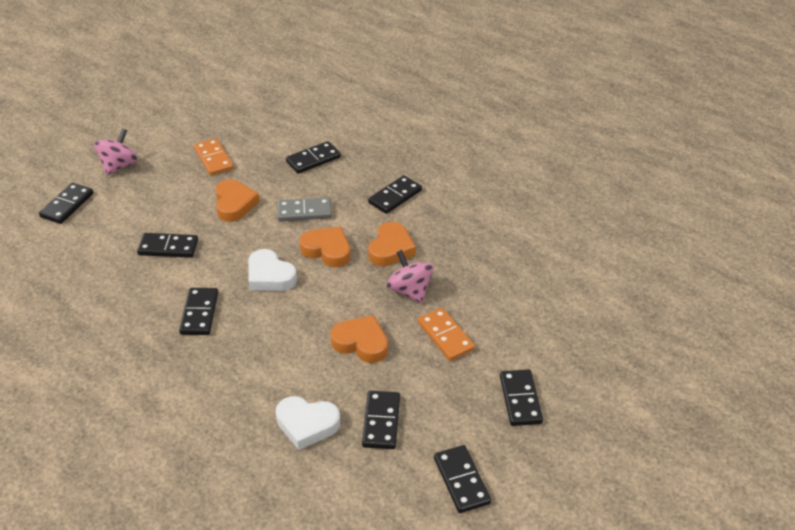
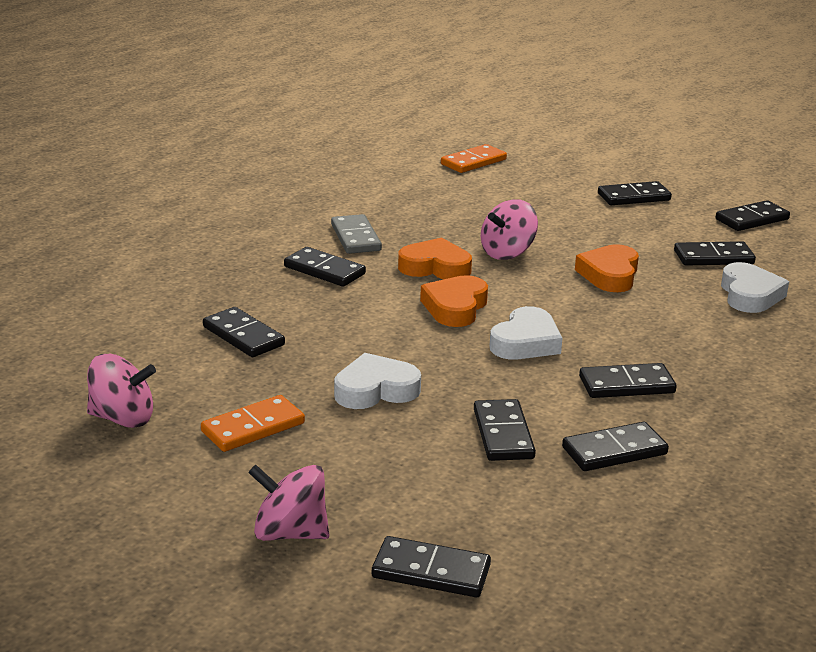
camera: 100 degrees left, 15 degrees down
(131, 290) = (614, 451): none -> black domino
(234, 204) = (375, 390): orange heart -> white heart
(239, 119) = (123, 418): none -> pink spinning top
(304, 211) = (376, 331): grey domino -> grey domino (355, 237)
(445, 336) = (569, 231): orange domino -> orange domino (473, 162)

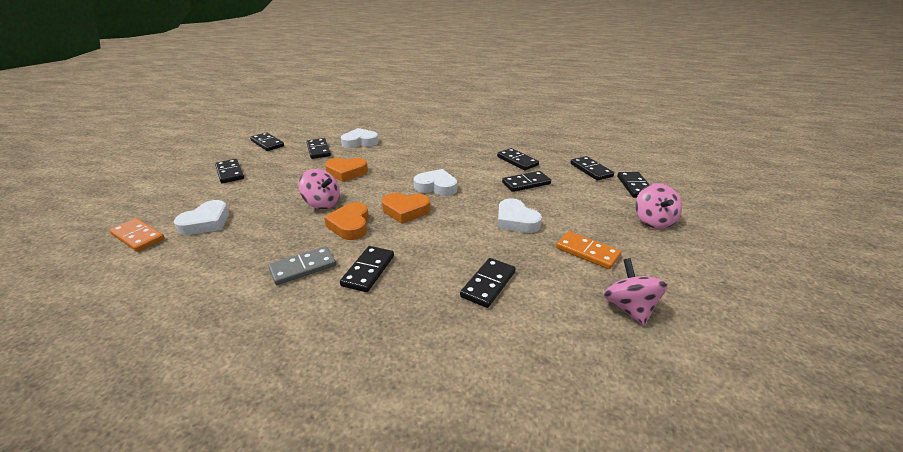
camera: 105 degrees left, 5 degrees up
(488, 190) = (206, 222): none -> white heart
(626, 385) = (462, 162): black domino -> black domino (591, 170)

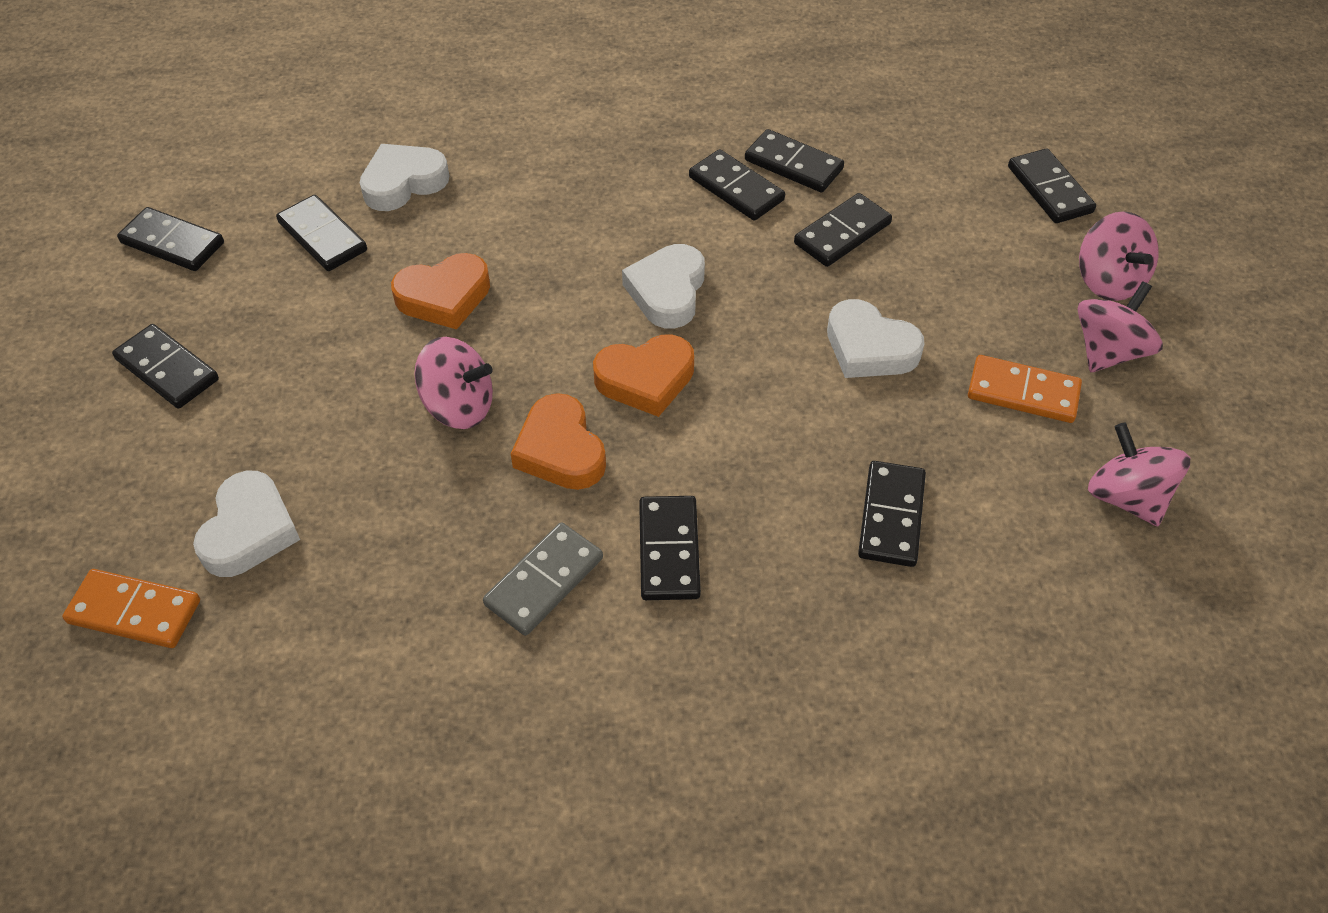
camera: 20 degrees left, 20 degrees up
(436, 187) = (667, 292): white heart -> white heart turned 75 degrees counterclockwise
(591, 170) = (952, 158): black domino -> black domino (736, 188)
(643, 246) = (1108, 351): none -> pink spinning top

